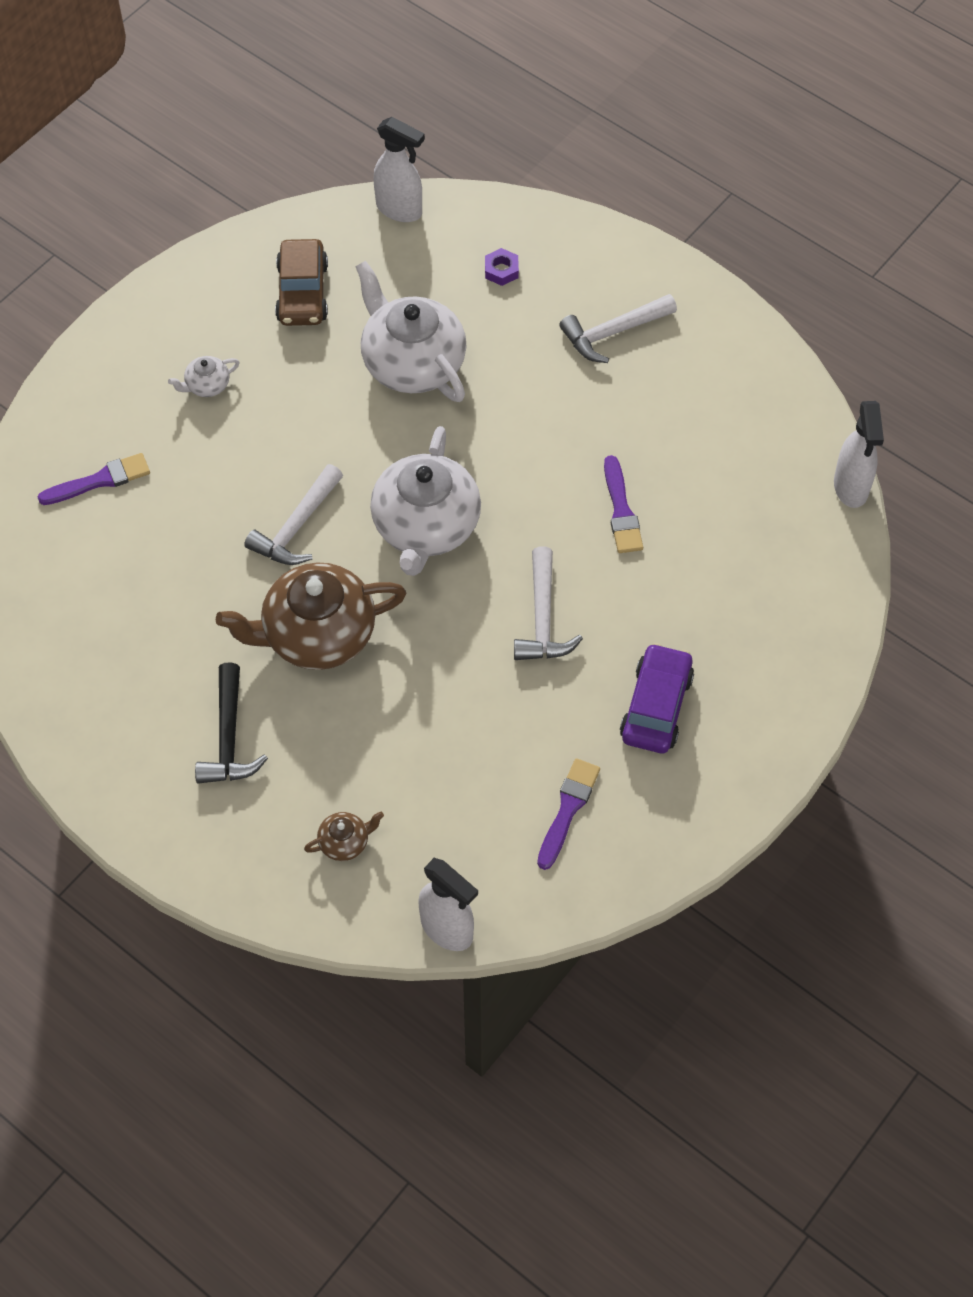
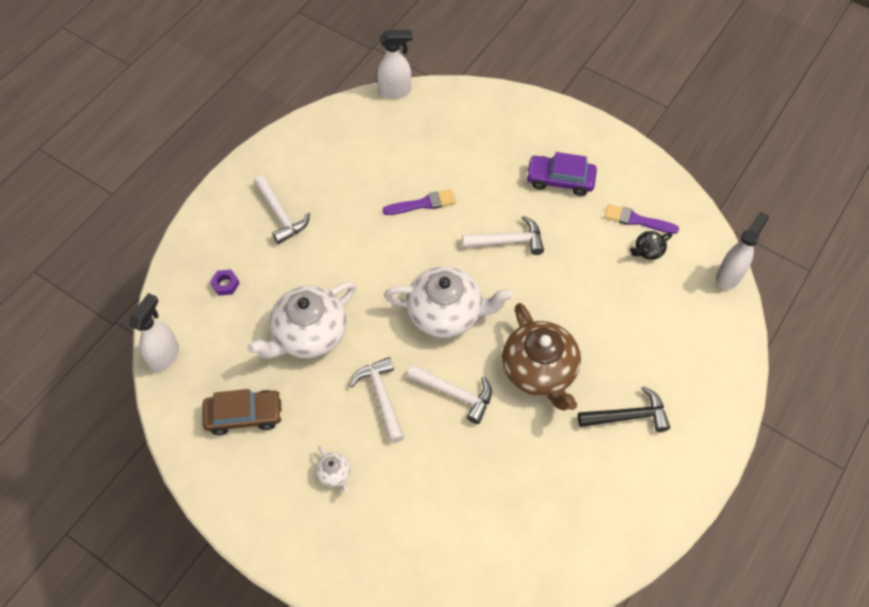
camera: 95 degrees left, 0 degrees up
(100, 480) = (428, 541): purple brush -> none
(305, 440) = (381, 397): none -> white hammer
(345, 842) = (686, 337): brown teapot -> none
(507, 816) = (648, 250): none -> black teapot

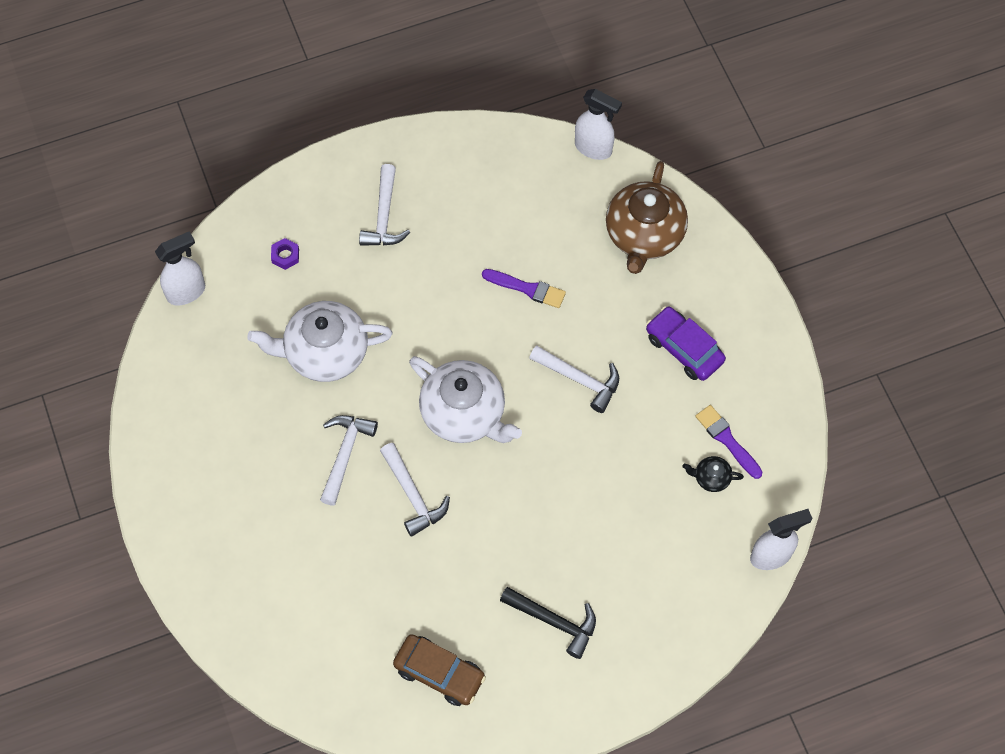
camera: 35 degrees right, 5 degrees up
(244, 415) = (216, 392): brown car -> brown car (439, 673)
(334, 473) = (254, 496): white teapot -> none
(540, 370) = (507, 525): brown teapot -> brown teapot (644, 235)

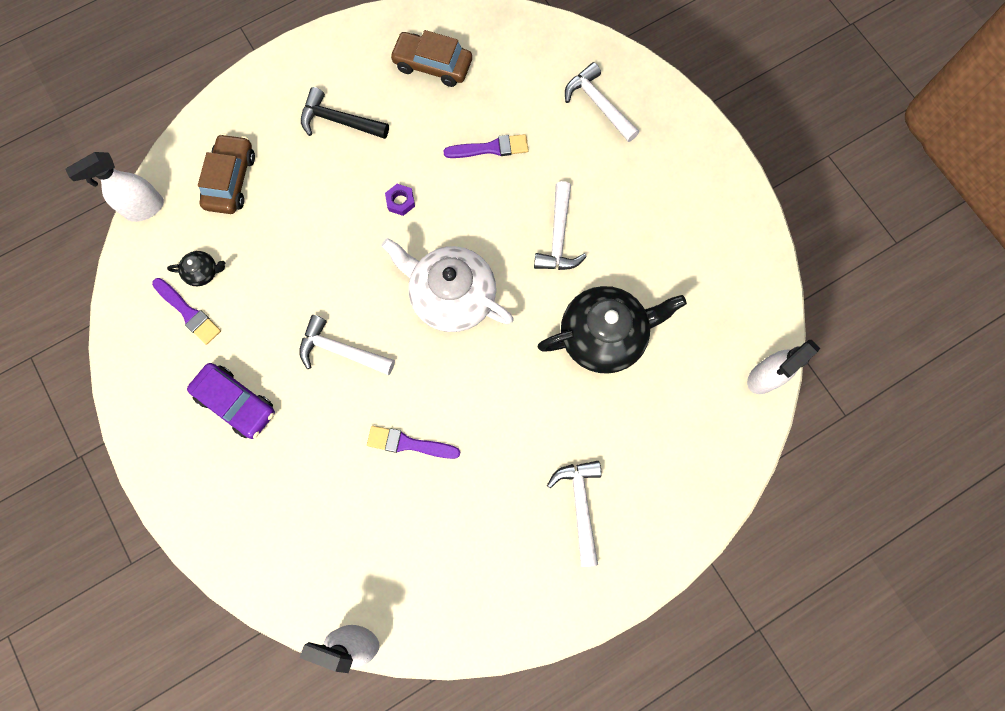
camera: 170 degrees right, 10 degrees up
(285, 256) = (674, 437): purple nut -> purple nut (400, 201)
(325, 352) = (604, 336): white teapot -> black teapot
(394, 561) = (490, 148): none -> purple brush
(413, 495) = (485, 209): white hammer -> white hammer (598, 104)
(644, 235) = (288, 533): brown teapot -> none
(678, 572) = (230, 180): none -> brown car

